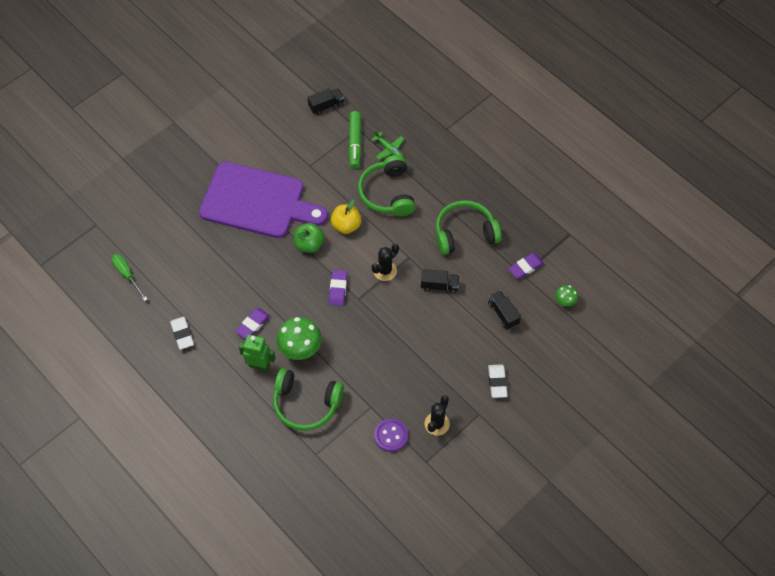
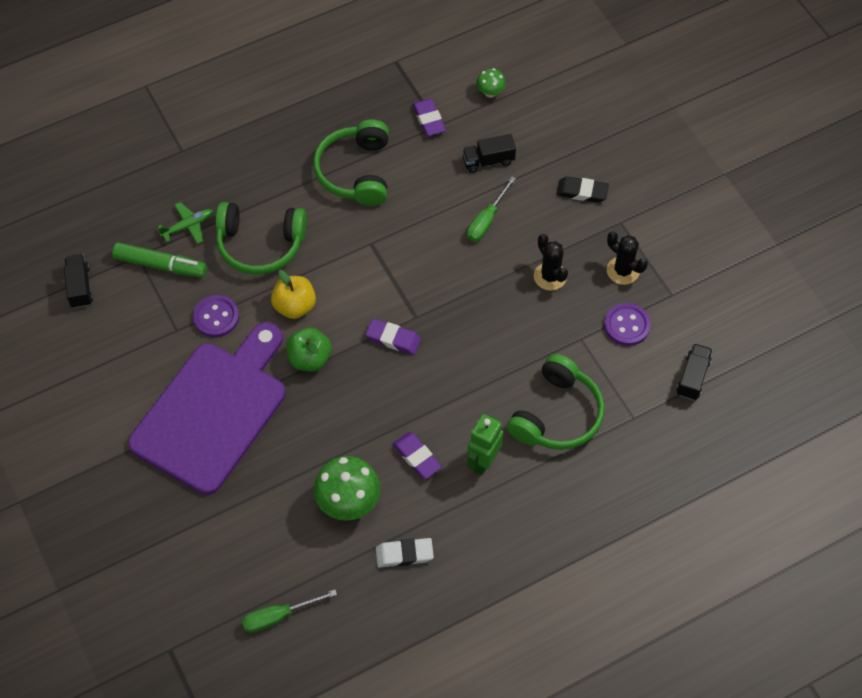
camera: 75 degrees left, 0 degrees up
(300, 349) = (472, 404): green mushroom -> green mushroom (348, 502)
(325, 184) = (216, 317): none -> purple button
(385, 271) = (382, 276): black cactus -> black cactus (550, 276)
(439, 285) = (425, 219): black truck -> black truck (692, 377)
(451, 324) = (486, 220): none -> green screwdriver
(497, 382) = (582, 192): white eraser -> black eraser

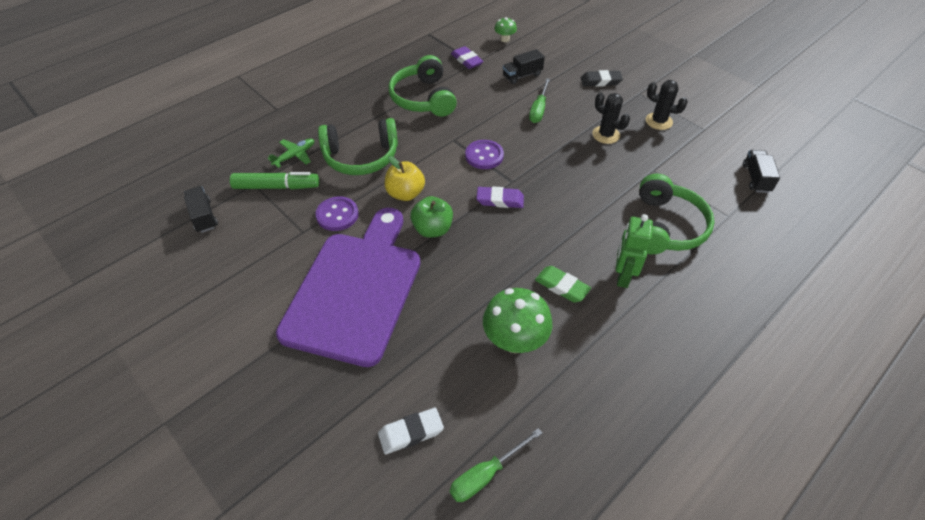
camera: 15 degrees left, 10 degrees down
(404, 554) = (589, 376): white eraser -> white eraser (411, 432)
(417, 457) = (561, 286): purple eraser -> green eraser
(627, 325) = (683, 154): purple button -> purple button (484, 156)

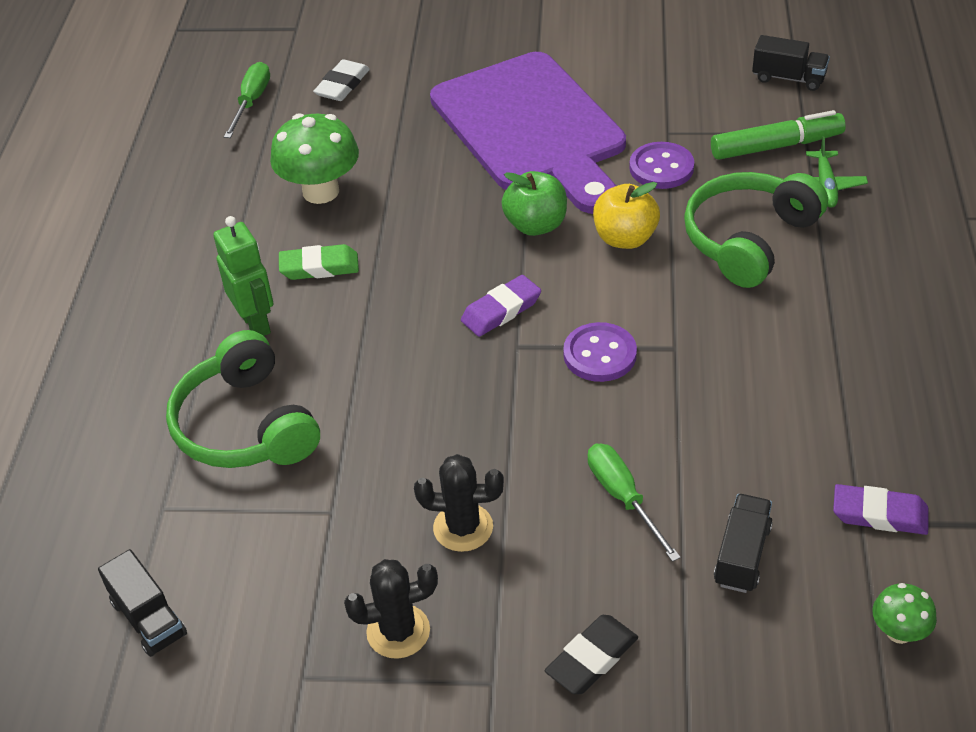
camera: 140 degrees right, 5 degrees down
(276, 187) = (776, 146): green marker -> green marker turned 150 degrees counterclockwise
(423, 98) = (819, 381): green headphones -> none

